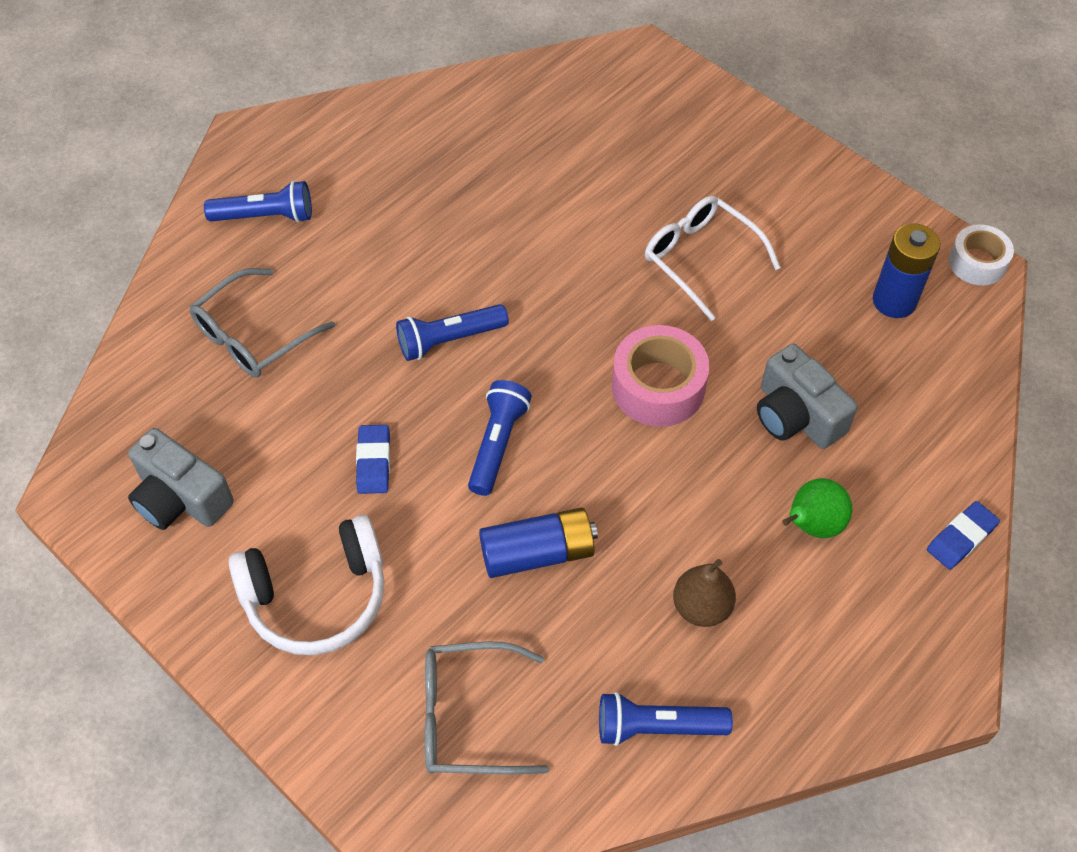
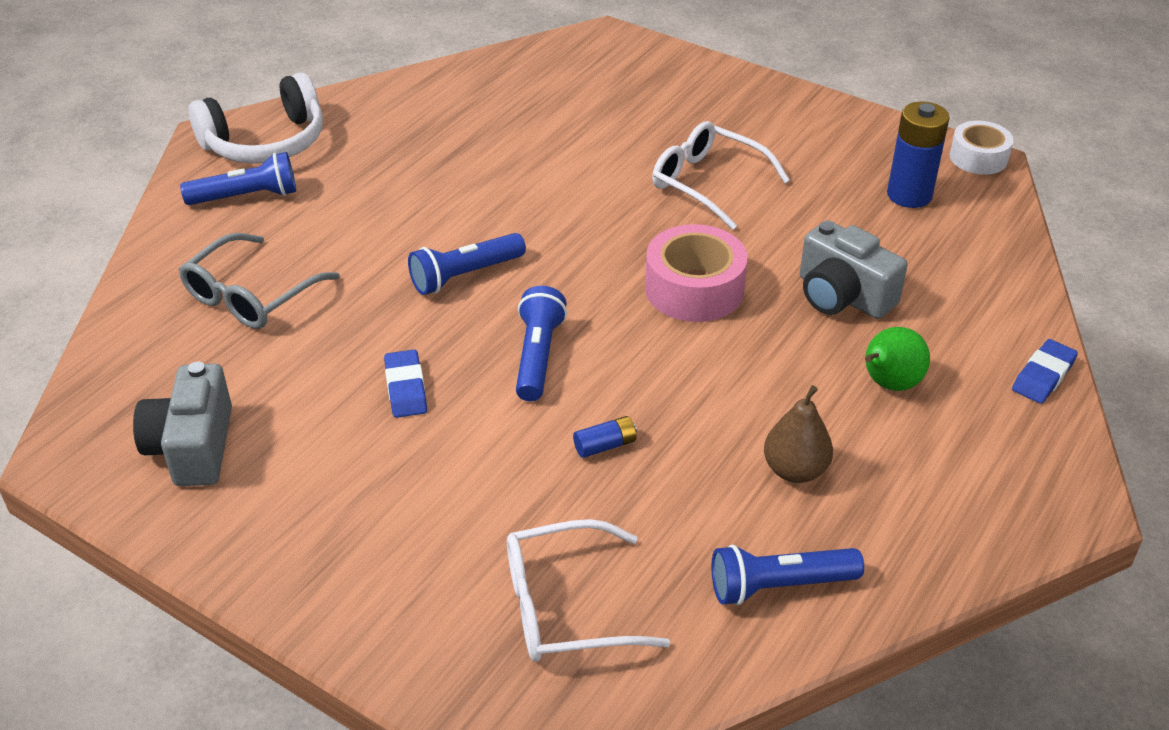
camera: 10 degrees left, 15 degrees down
(181, 498) = (192, 447): grey camera -> grey camera turned 60 degrees clockwise
(317, 596) = (366, 517): white headphones -> white headphones (266, 142)
(470, 717) = (566, 607): grey glasses -> white glasses
(538, 553) = (605, 445): blue battery -> blue battery, size x0.49

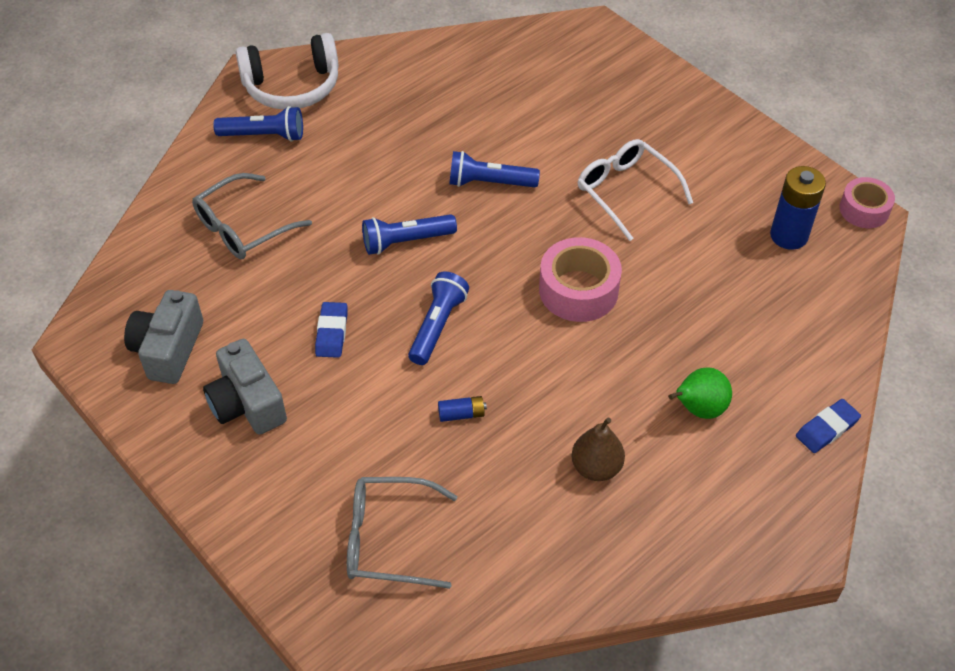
camera: 15 degrees right, 10 degrees up
(566, 607) = (389, 539): white glasses -> grey glasses
(779, 586) = (547, 560): blue flashlight -> blue flashlight (489, 183)
(842, 296) = (694, 321): grey camera -> grey camera (247, 403)
(978, 157) = (864, 210): white tape -> pink tape

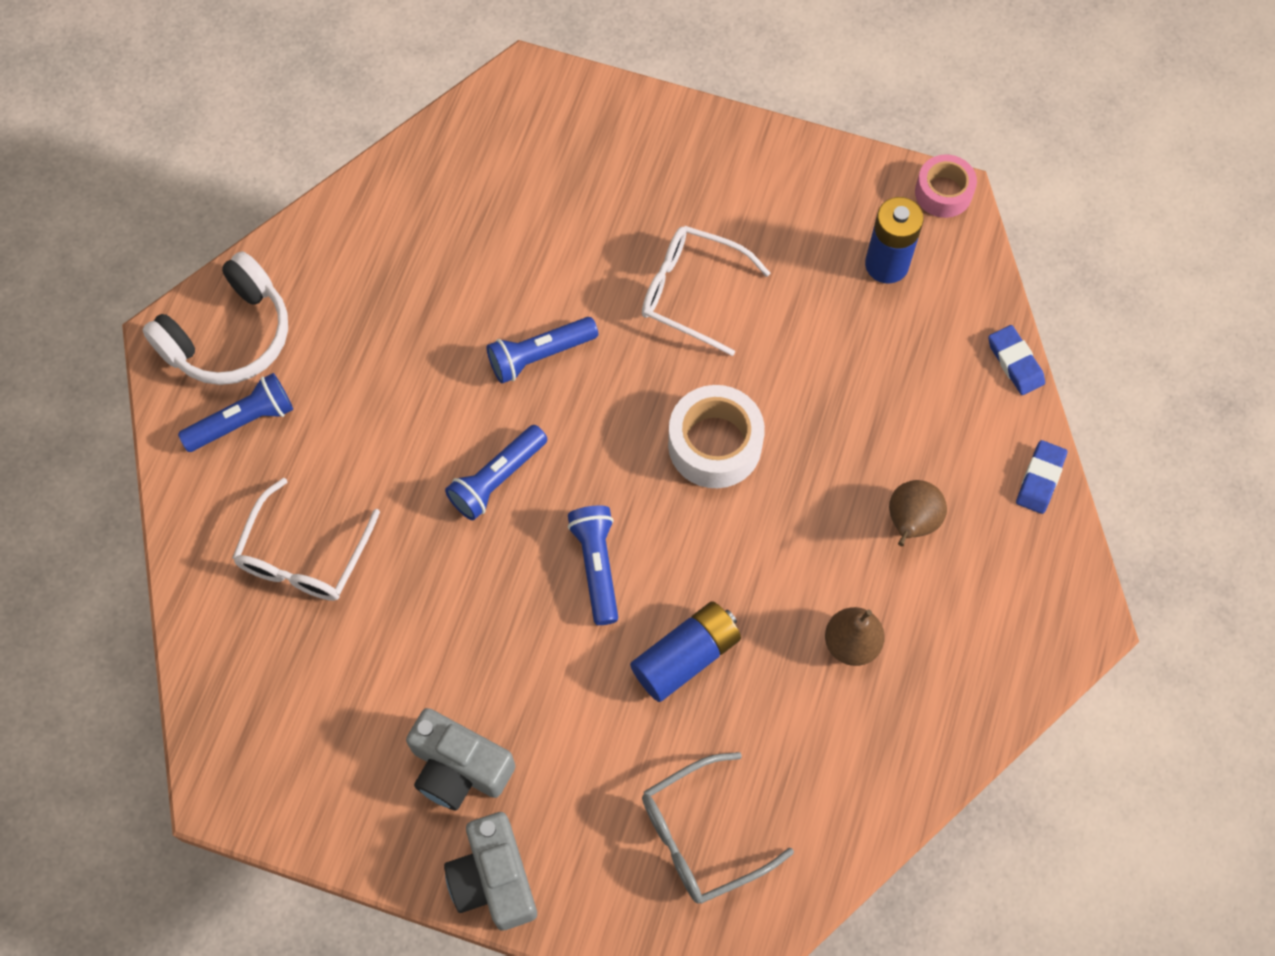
camera: 30 degrees left, 15 degrees up
(168, 349) = (329, 752): grey camera -> grey camera (494, 879)
(244, 227) = (304, 555): grey glasses -> white glasses
(332, 332) = (491, 635): blue eraser -> blue eraser (1015, 362)
(461, 414) = (686, 657): blue battery -> blue battery, size x2.03
(578, 290) = (714, 444): pink tape -> white tape
(698, 409) = (911, 523): green pear -> brown pear

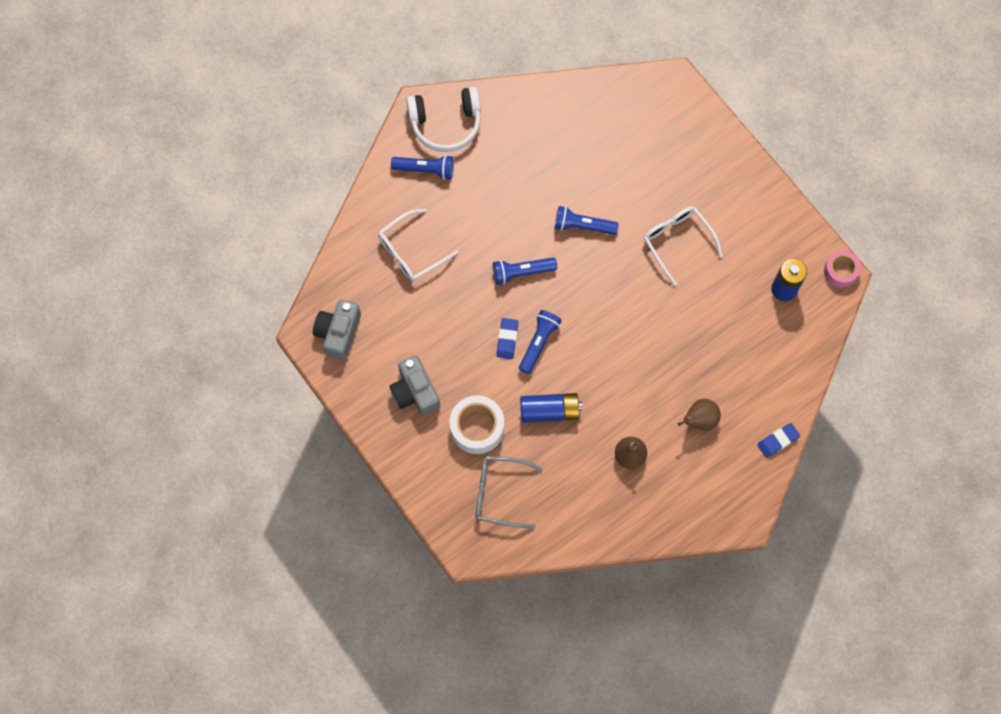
camera: 35 degrees right, 5 degrees up
(494, 879) = (397, 449): grey camera -> grey camera (338, 333)
(714, 444) = (634, 322): white tape -> white tape (477, 427)
(1015, 362) = (810, 378): blue eraser -> blue eraser (507, 339)

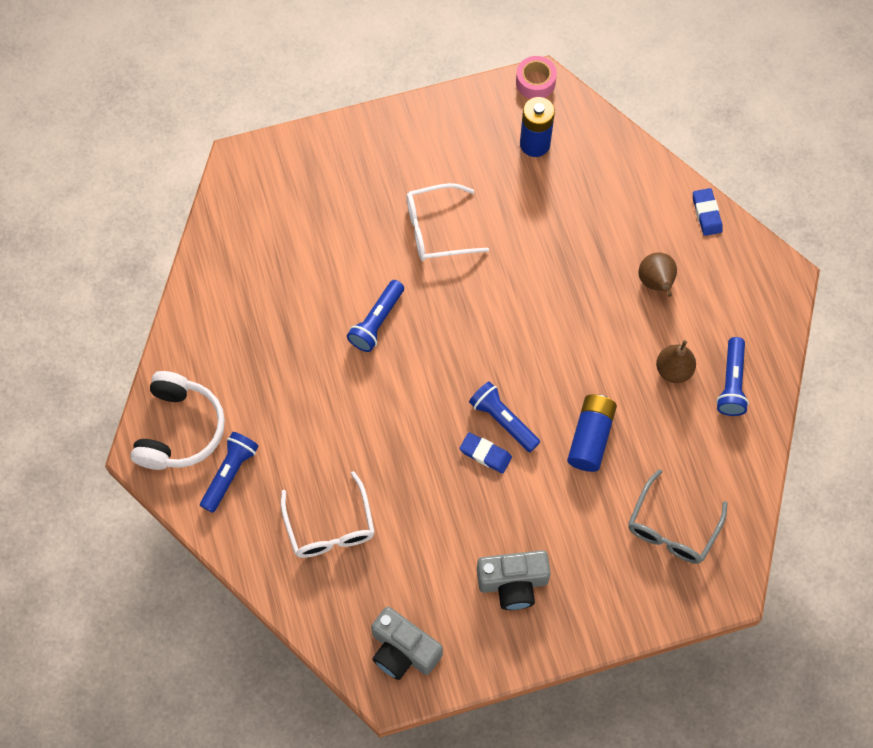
camera: 70 degrees left, 5 degrees down
(477, 427) = (583, 526): white tape -> none
(522, 272) = (408, 409): blue flashlight -> blue flashlight (731, 383)

